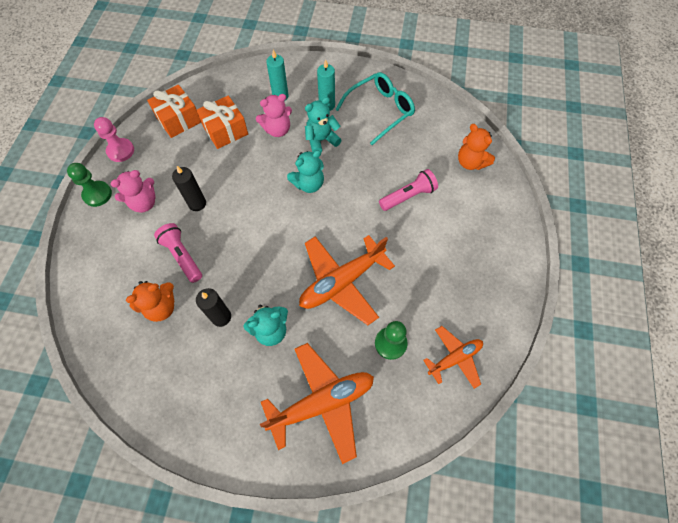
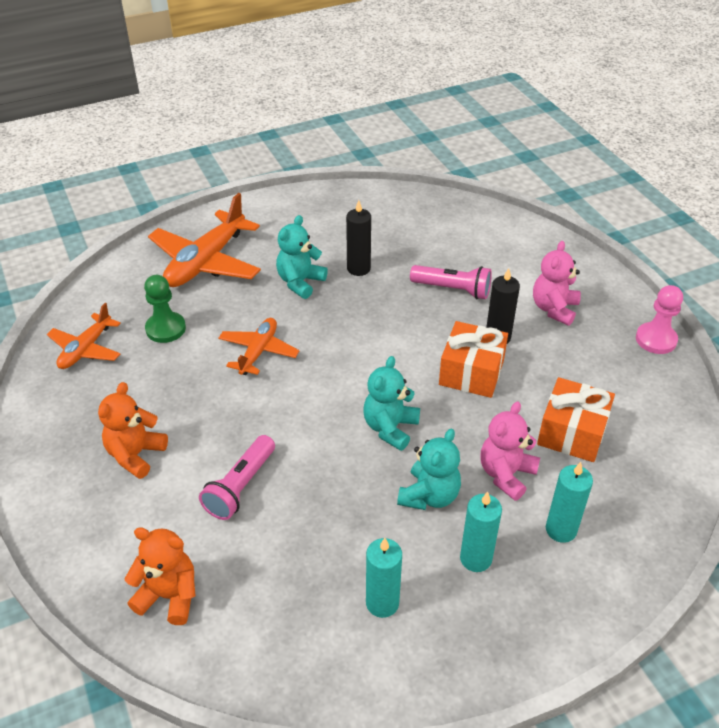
camera: 145 degrees right, 20 degrees down
(97, 194) = (611, 291): green pawn -> none
(161, 307) = (423, 249): orange teddy bear -> orange teddy bear (135, 455)
(178, 119) = (647, 411): orange gift -> orange gift (471, 372)
(342, 282) = (258, 352): orange plane -> orange plane, size x0.59
(380, 111) = (382, 603): turquoise glasses -> turquoise candle

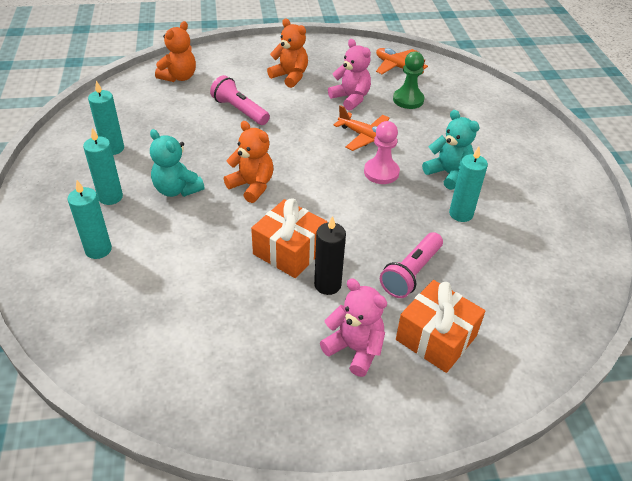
camera: 105 degrees right, 0 degrees up
(206, 262) = (488, 128): orange plane -> none
(358, 268) = (461, 214): black candle -> turquoise candle
(390, 428) = (252, 186): turquoise teddy bear -> orange teddy bear
(506, 474) = (168, 236): pink teddy bear -> pink teddy bear (350, 98)
(572, 432) = (183, 295): orange gift -> orange gift (436, 338)
(656, 339) = (268, 430): pink pawn -> pink pawn (381, 172)

